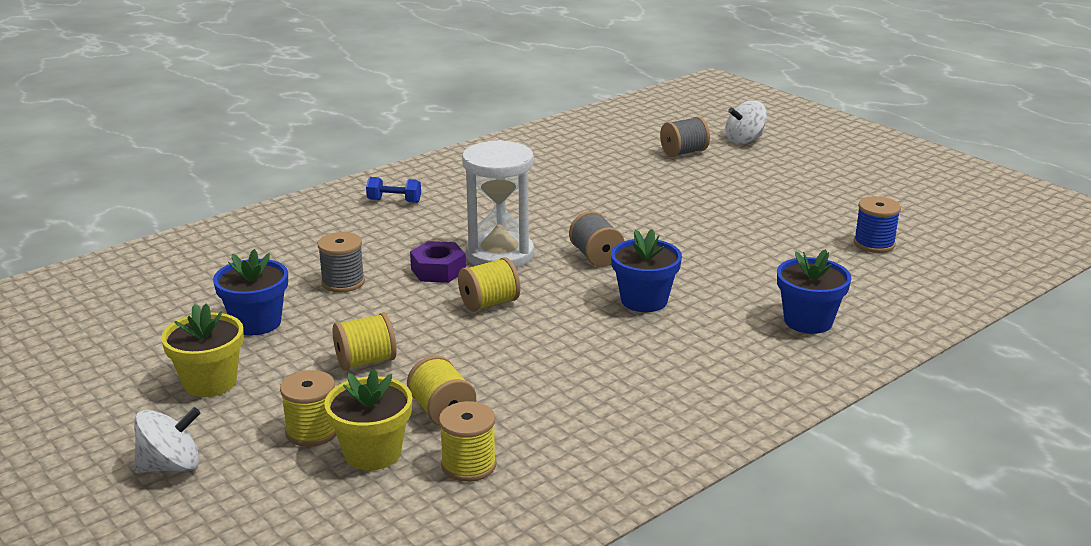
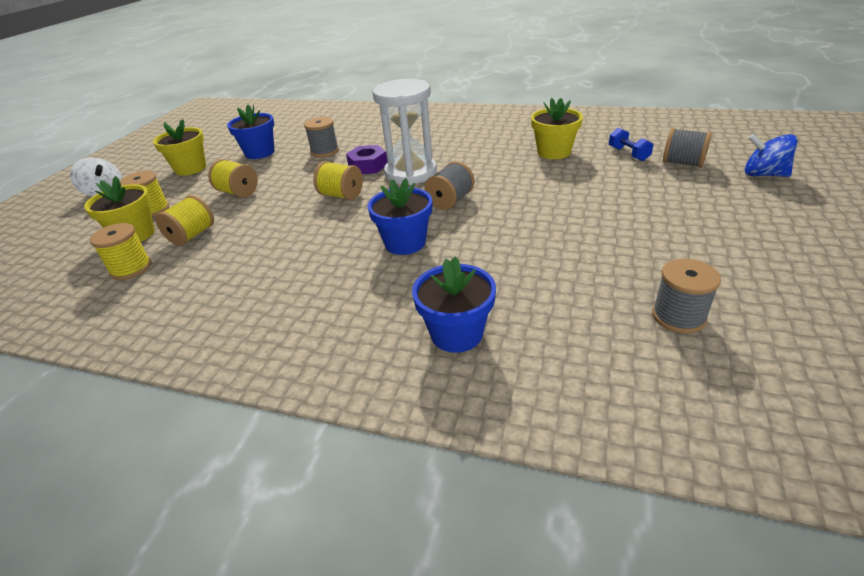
camera: 60 degrees right, 10 degrees up
(394, 201) = (440, 123): blue dumbbell -> blue dumbbell (628, 154)
(575, 183) = (554, 152): none -> yellow flower pot
(744, 140) = (763, 174): white spinning top -> blue spinning top
(874, 244) = (678, 316): blue spool -> grey spool

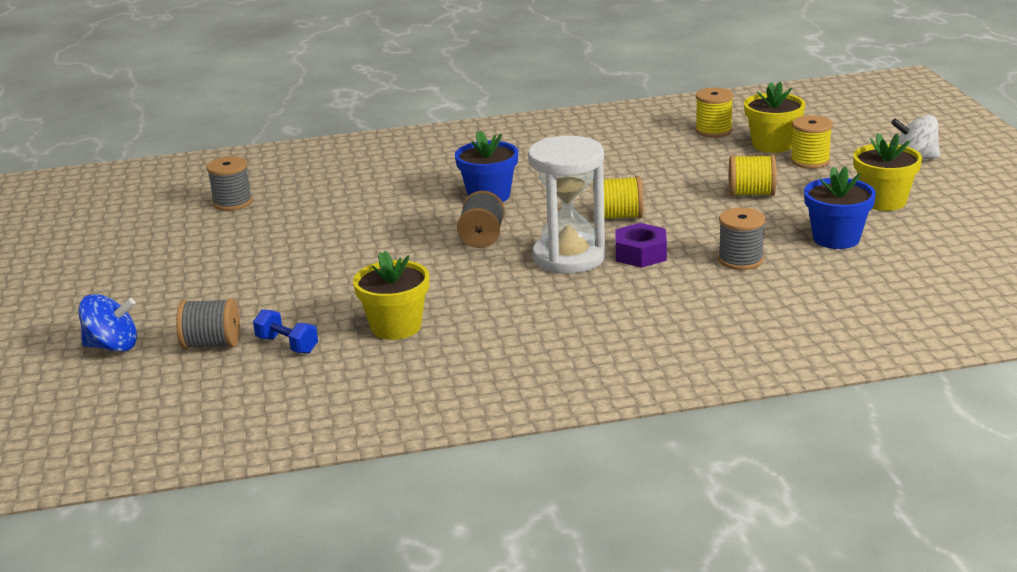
camera: 150 degrees right, 10 degrees down
(192, 235) = (712, 156): yellow spool -> none
(456, 334) = (390, 161): blue flower pot -> none

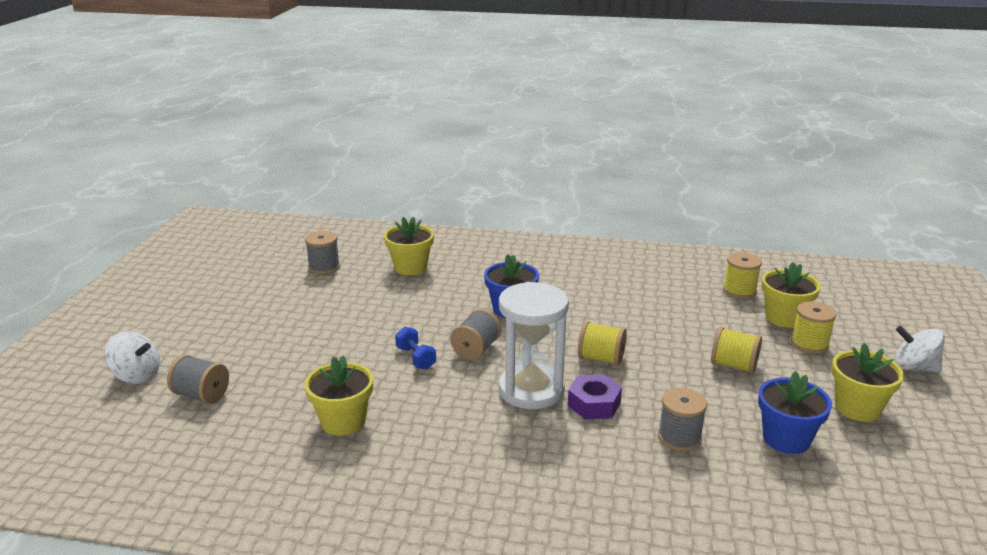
camera: 20 degrees right, 0 degrees up
(112, 346) = (137, 376): blue spinning top -> white spinning top
(287, 345) = (251, 414): blue dumbbell -> blue dumbbell (416, 358)
(338, 182) = (410, 267): none -> yellow flower pot

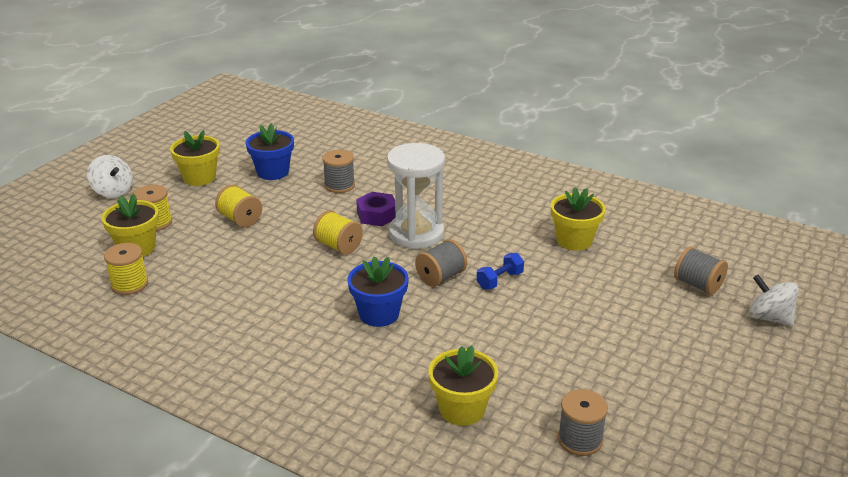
camera: 160 degrees left, 5 degrees up
(416, 358) = (499, 280): blue dumbbell -> blue dumbbell turned 60 degrees clockwise

